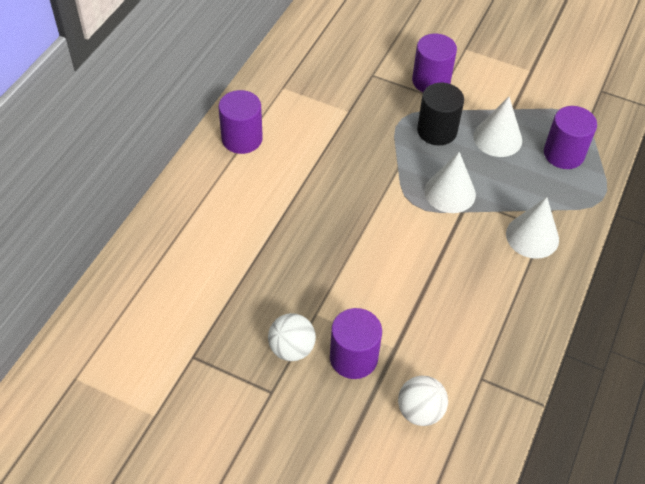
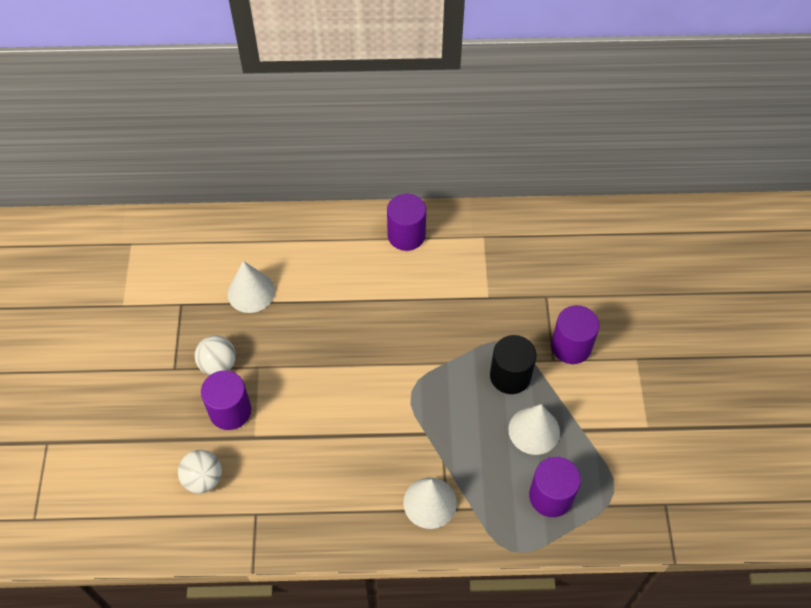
camera: 65 degrees right, 5 degrees up
(450, 192) = (441, 415): white cone -> white cone (251, 292)

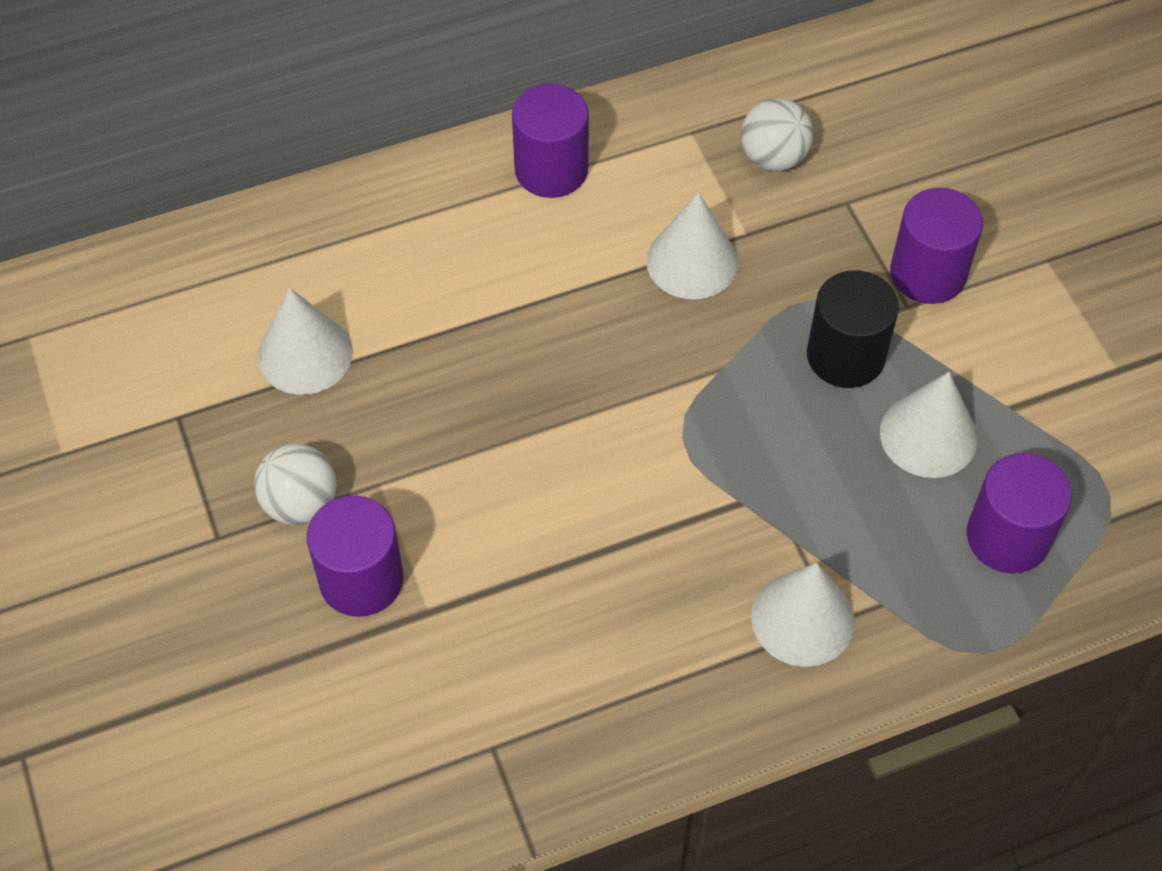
camera: 20 degrees left, 0 degrees up
(203, 479) = (364, 718): white ball -> white ball (773, 157)
(455, 303) = (692, 261): none -> white cone

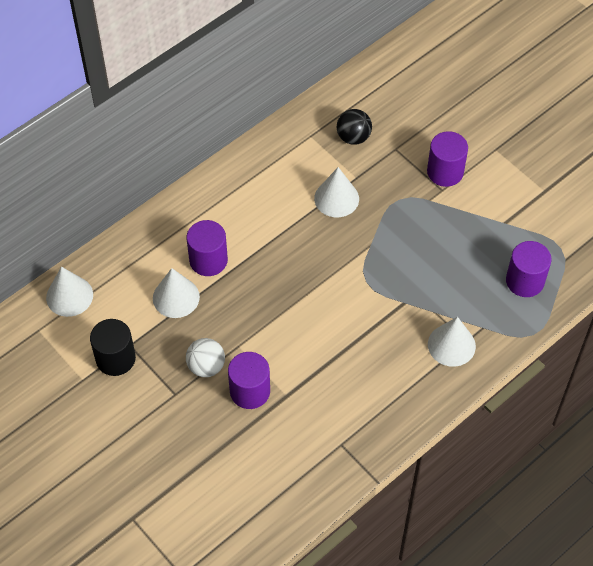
camera: 20 degrees left, 0 degrees up
(551, 170) = (252, 174): purple cylinder -> purple cylinder (208, 260)
(773, 157) = (353, 137): white ball -> black ball
(845, 356) = (423, 221): black cylinder -> black cylinder (115, 358)
(928, 435) = (474, 246): white cone -> white cone (69, 296)

